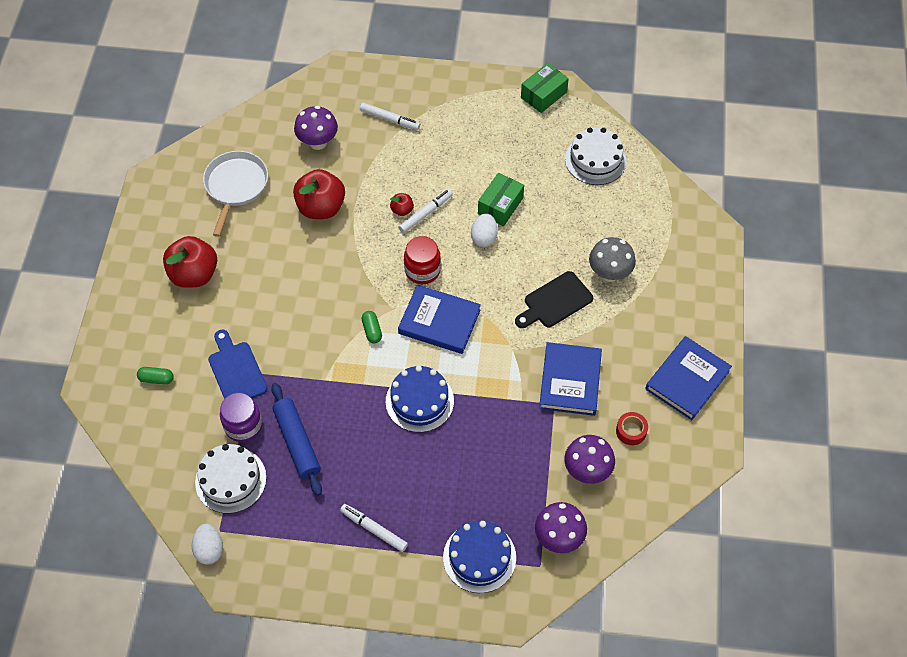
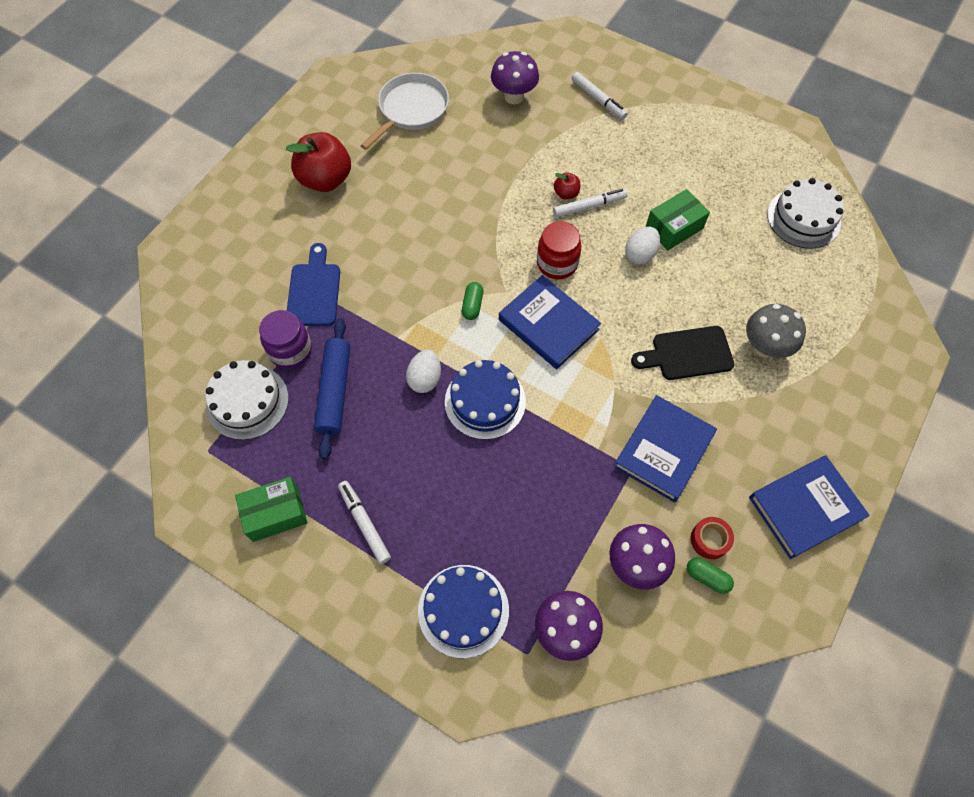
camera: 25 degrees right, 5 degrees up
(156, 379) = (233, 267): green capsule -> green capsule (707, 577)
(209, 549) = (186, 467): white egg -> white egg (425, 379)
(321, 207) = (484, 161): red apple -> none
(543, 95) = (775, 131): green box -> green box (275, 514)

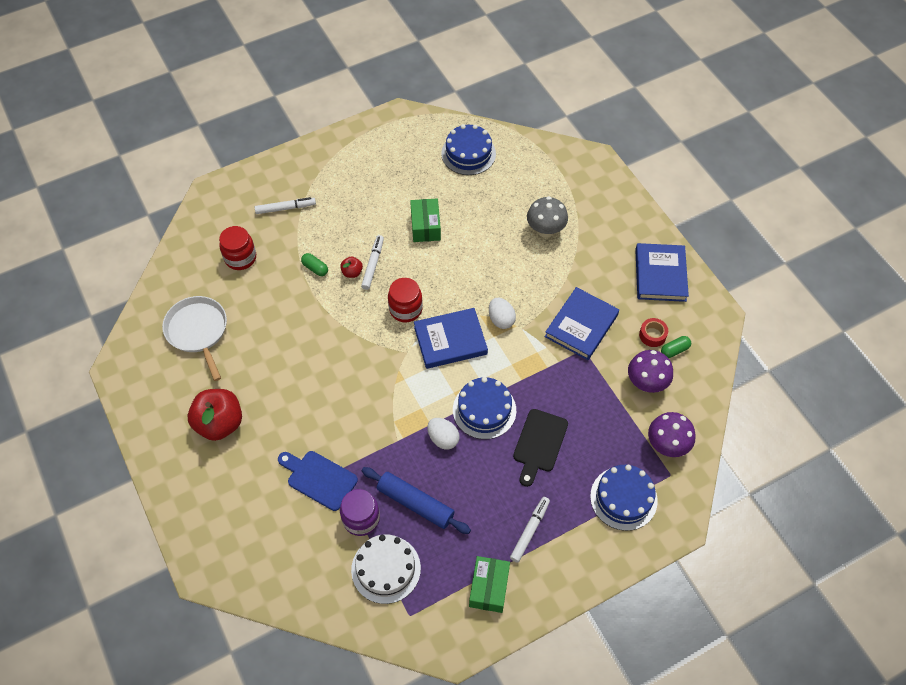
camera: 60 degrees left, 5 degrees down
(364, 523) = (530, 531): white marker -> white marker turned 120 degrees clockwise
(472, 305) = (404, 379): green capsule -> green capsule (315, 268)
(514, 97) = (240, 258): purple mushroom -> red jar
(640, 254) = (432, 257): white egg -> white egg (501, 319)
(663, 450) = (581, 325): blue book -> blue book turned 60 degrees clockwise
(687, 354) = (523, 274): black cutting board -> black cutting board (539, 444)
(803, 218) = (468, 153): white cake -> blue cake

